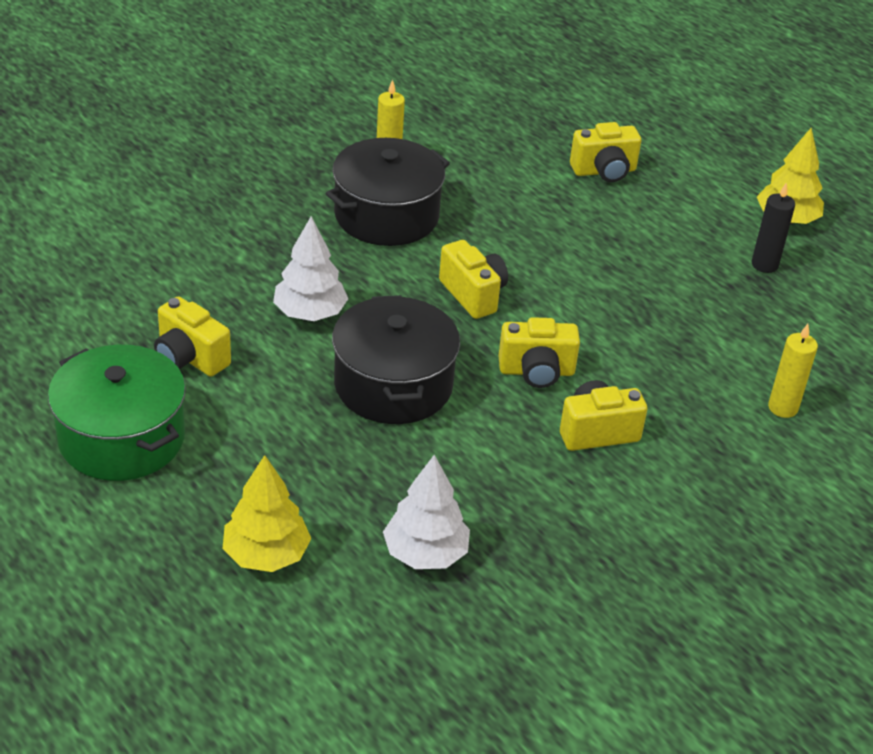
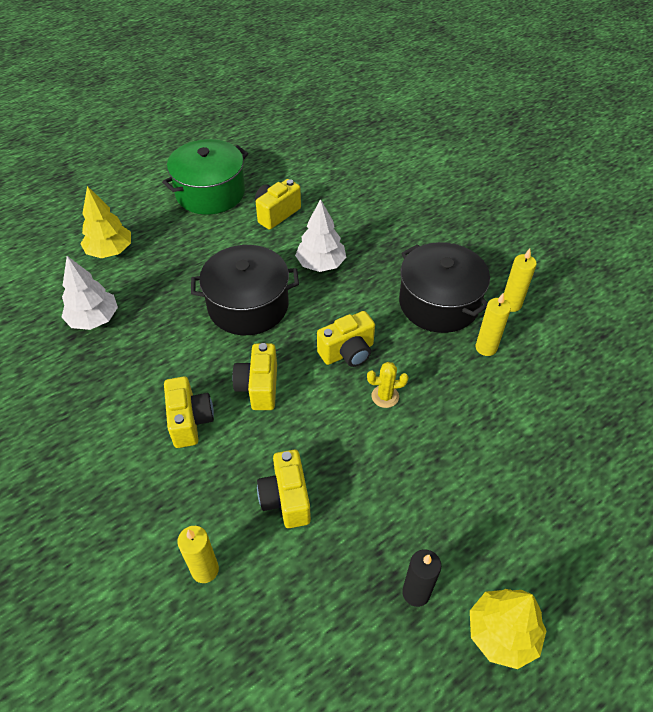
camera: 95 degrees right, 10 degrees up
(458, 188) = (486, 348): none -> yellow candle
(538, 269) = (385, 396): none -> yellow cactus
(604, 171) = (543, 460): yellow camera -> yellow camera (286, 499)

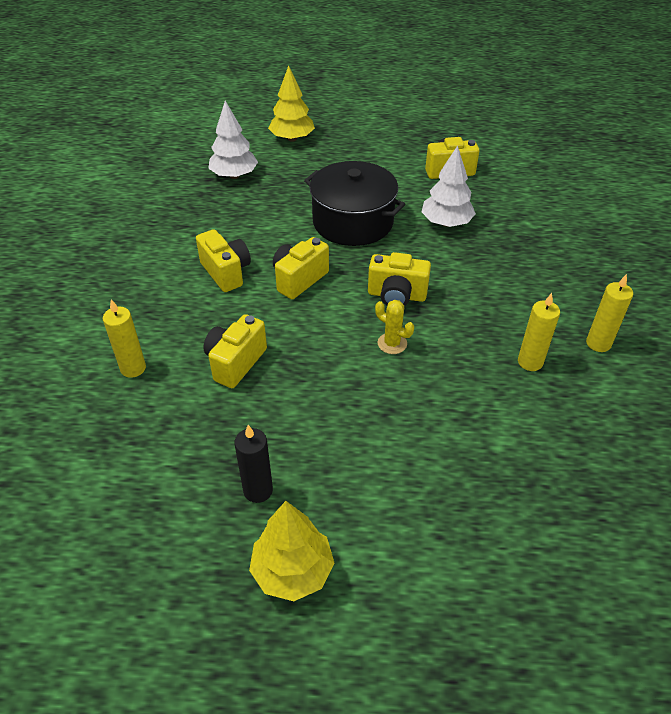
camera: 40 degrees right, 5 degrees down
(190, 421) = (226, 272): yellow camera -> yellow camera turned 60 degrees counterclockwise
(210, 193) = (410, 133): green pot -> none
(439, 303) = (523, 304): black pot -> none

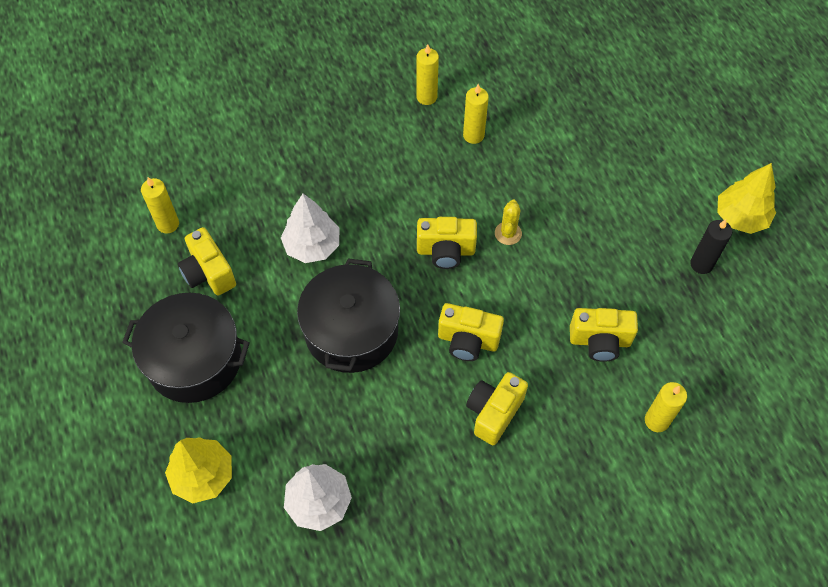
camera: 115 degrees left, 15 degrees up
(379, 151) = (194, 359): none -> black pot
(396, 295) = (445, 251): yellow camera -> yellow camera turned 105 degrees clockwise
(505, 162) = (168, 224): none -> yellow candle

